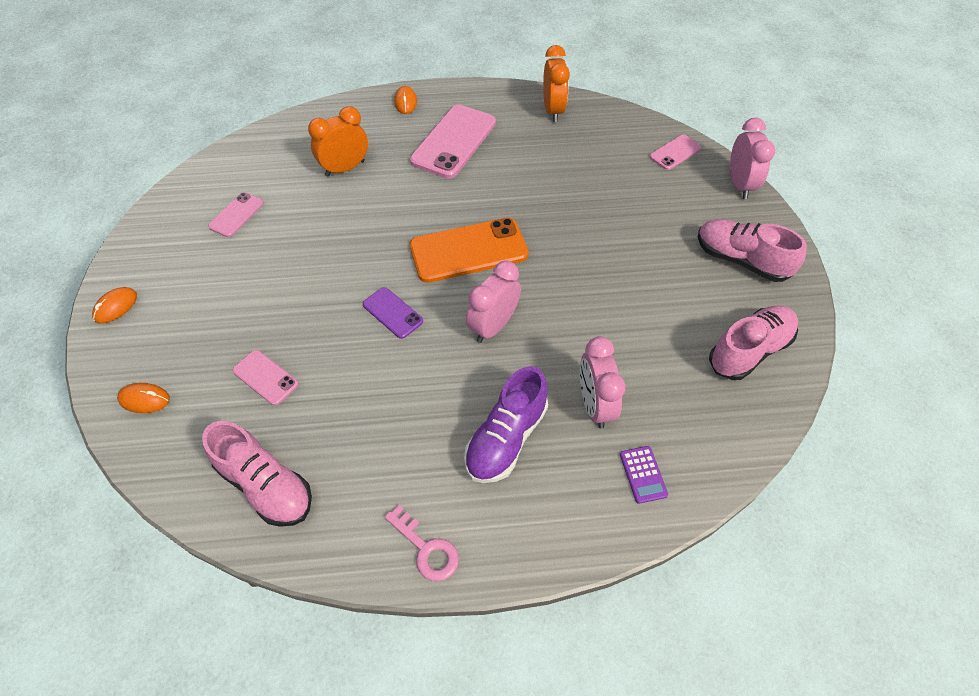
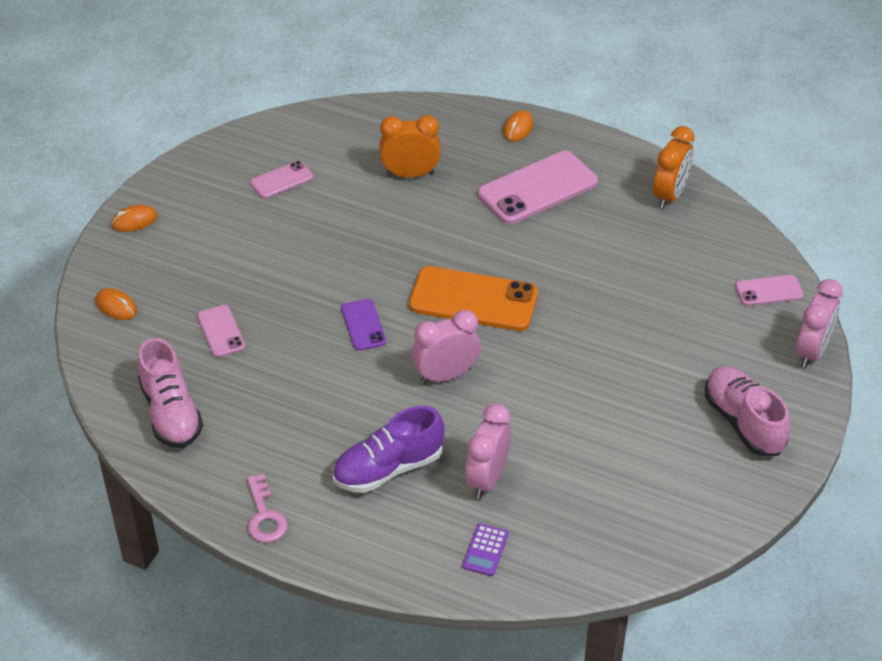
camera: 30 degrees right, 10 degrees down
(749, 350) = (675, 502): pink shoe -> none

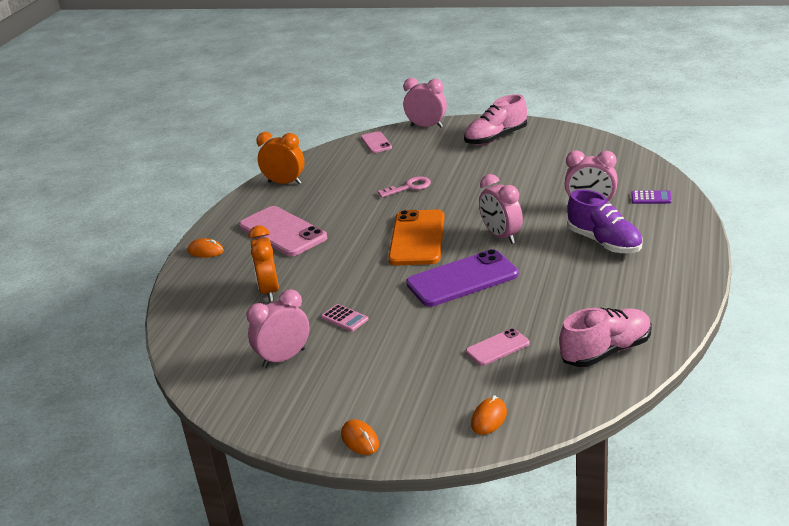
camera: 95 degrees left, 15 degrees down
(264, 516) = (682, 283): pink key -> pink key (409, 187)
(282, 180) = (284, 358): pink phone -> pink clock
(330, 226) = (344, 318): none -> pink calculator
(363, 325) = (462, 279): purple phone -> purple phone, size x1.93

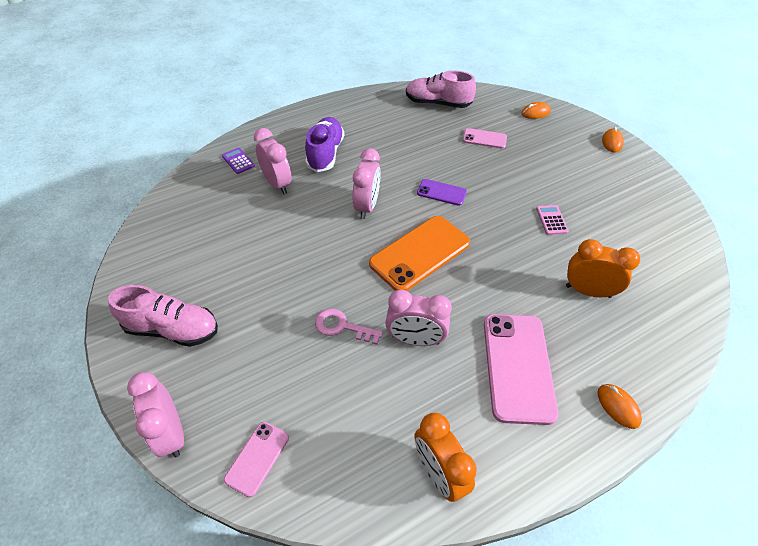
camera: 140 degrees left, 20 degrees up
(269, 291) = (588, 291): orange clock -> orange clock turned 105 degrees counterclockwise
(284, 358) = (620, 218): pink clock -> pink clock (415, 339)
(462, 279) = (441, 192): purple phone -> purple phone, size x0.52

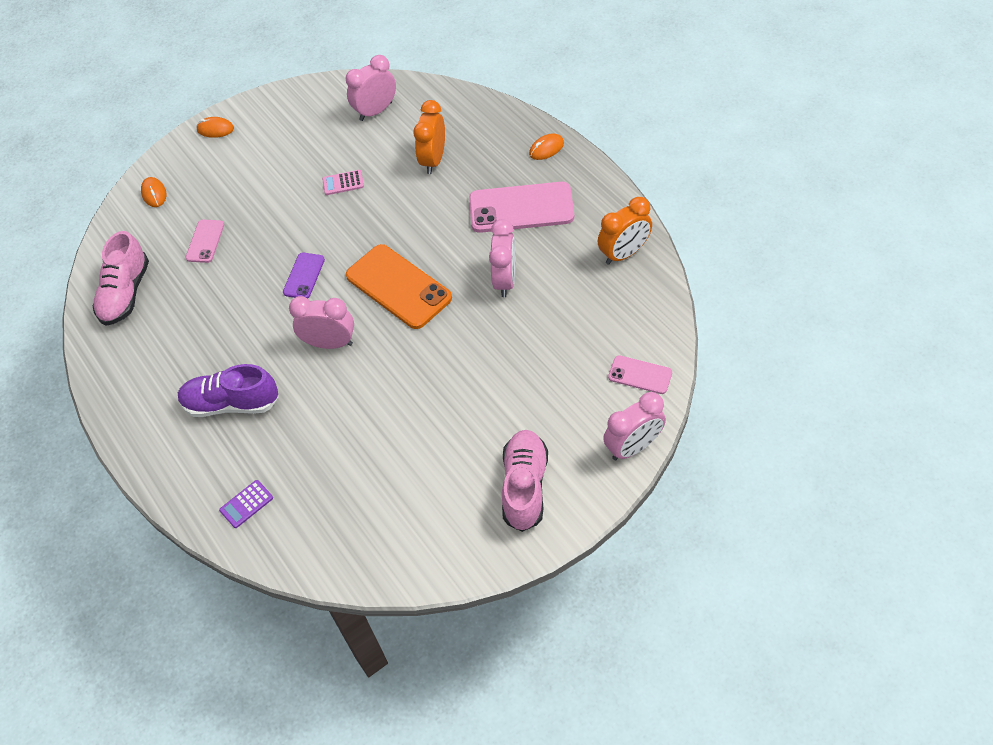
camera: 90 degrees left, 5 degrees up
(277, 184) = (293, 445): pink clock -> pink clock (376, 111)
(342, 326) = (499, 338): pink key -> none

